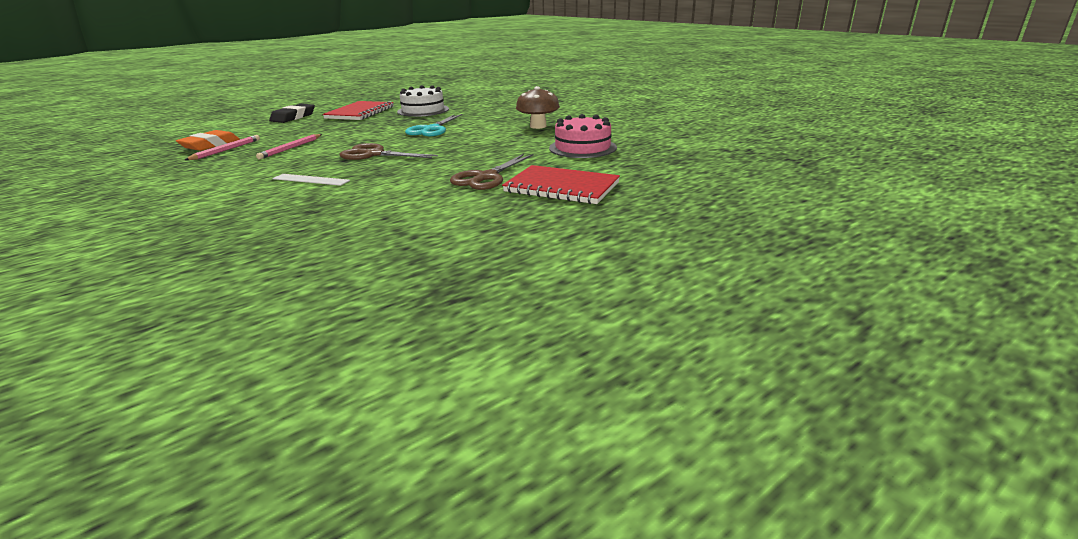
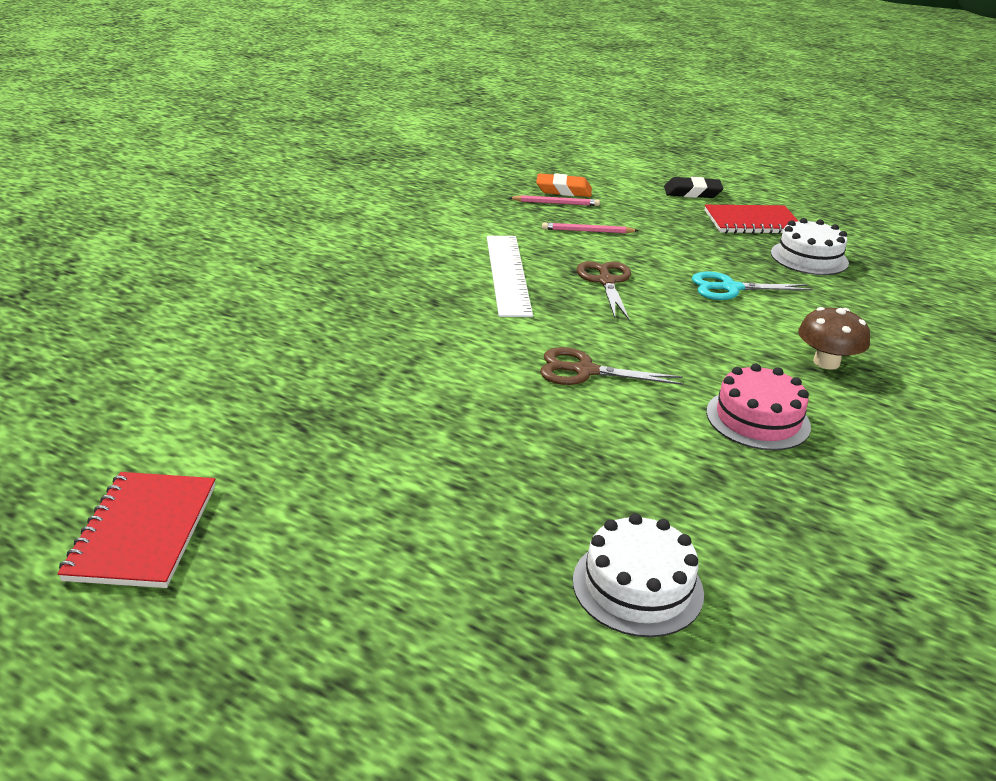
camera: 65 degrees right, 5 degrees up
(310, 180) = (507, 274): white ruler -> white ruler, size x2.03
(561, 187) = (587, 430): red notebook -> red notebook (143, 531)
(738, 200) = (637, 586): none -> white cake

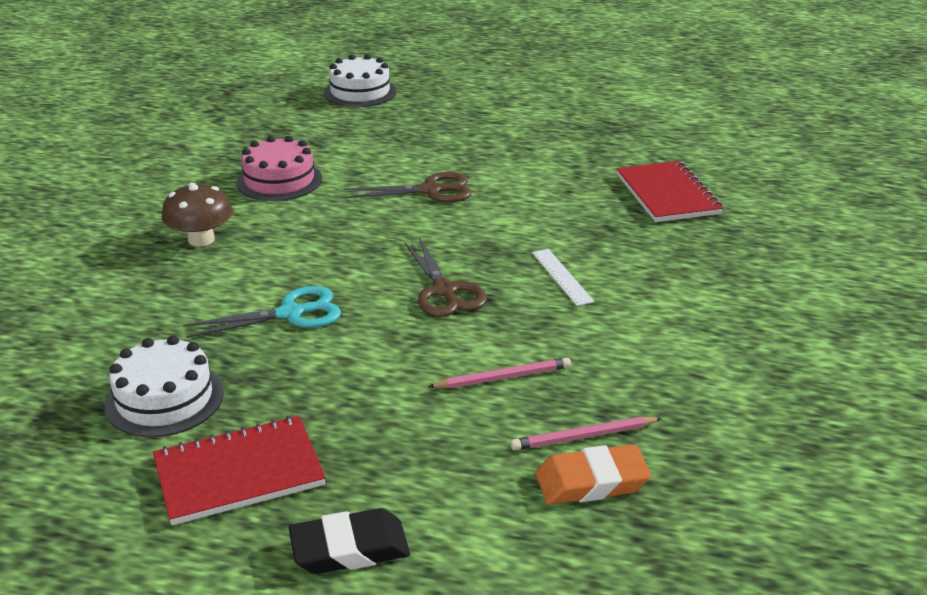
camera: 165 degrees right, 0 degrees up
(143, 531) = (631, 72): red notebook -> red notebook (667, 194)
(507, 274) = (562, 276): white ruler -> white ruler, size x0.49

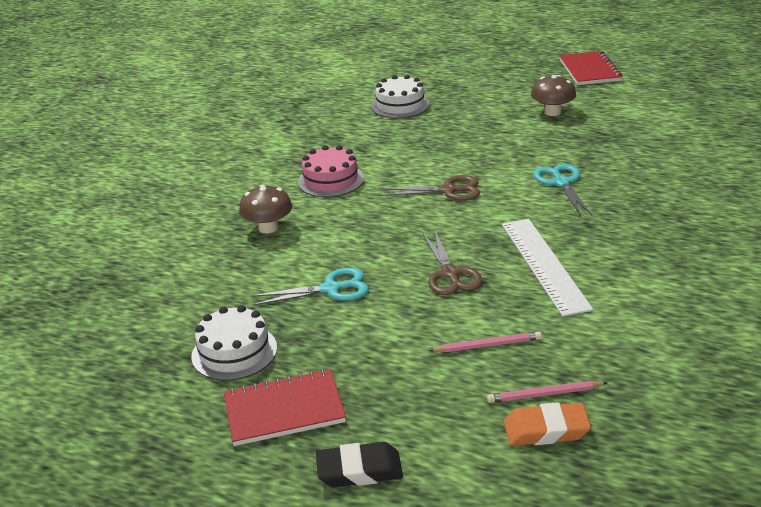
camera: 10 degrees right, 0 degrees up
(548, 99) = (552, 112): none -> brown mushroom
(562, 276) = (544, 265): white ruler -> white ruler, size x2.03
(570, 180) = (561, 183): none -> turquoise scissors
(667, 194) = (640, 197): red notebook -> red notebook (589, 70)

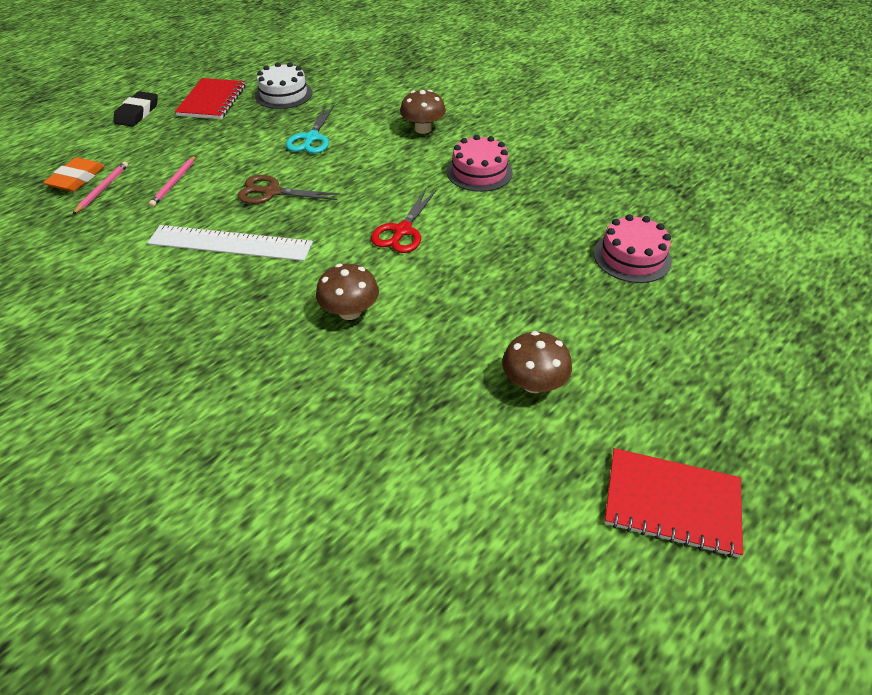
camera: 110 degrees right, 15 degrees up
(400, 105) = (632, 257): white cake -> pink cake
(448, 190) = (402, 231): brown scissors -> red scissors
(561, 183) = (350, 311): turquoise scissors -> brown mushroom

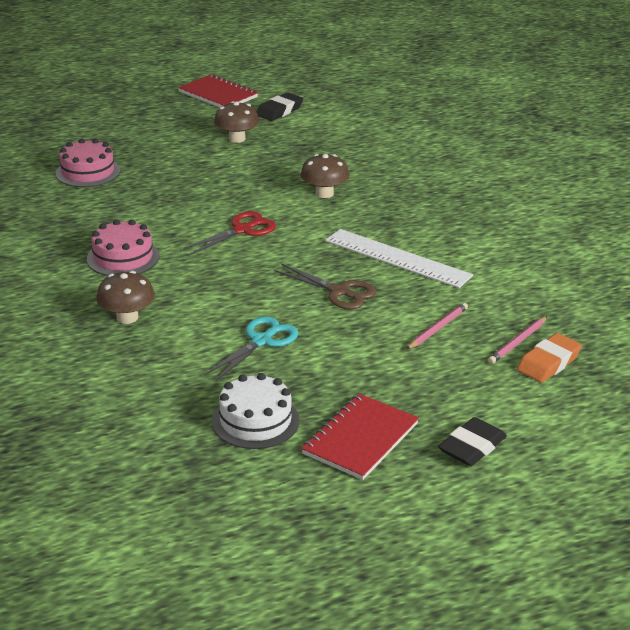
camera: 155 degrees left, 15 degrees down
(534, 490) = (279, 111): none -> black eraser

